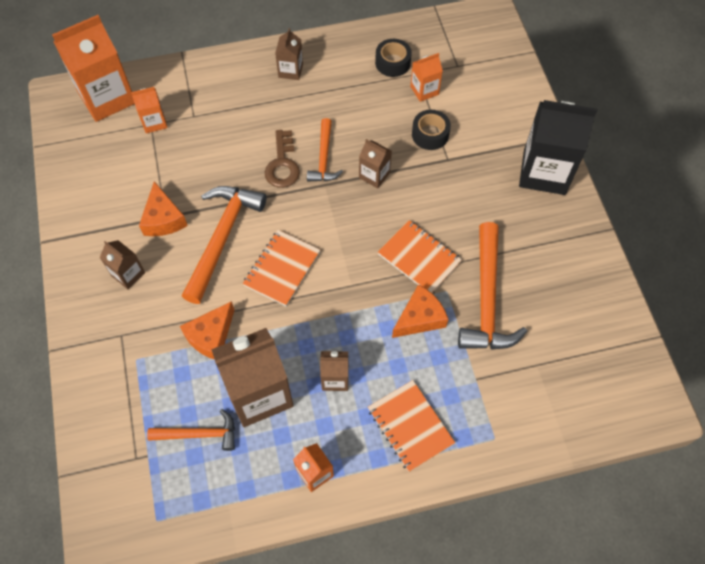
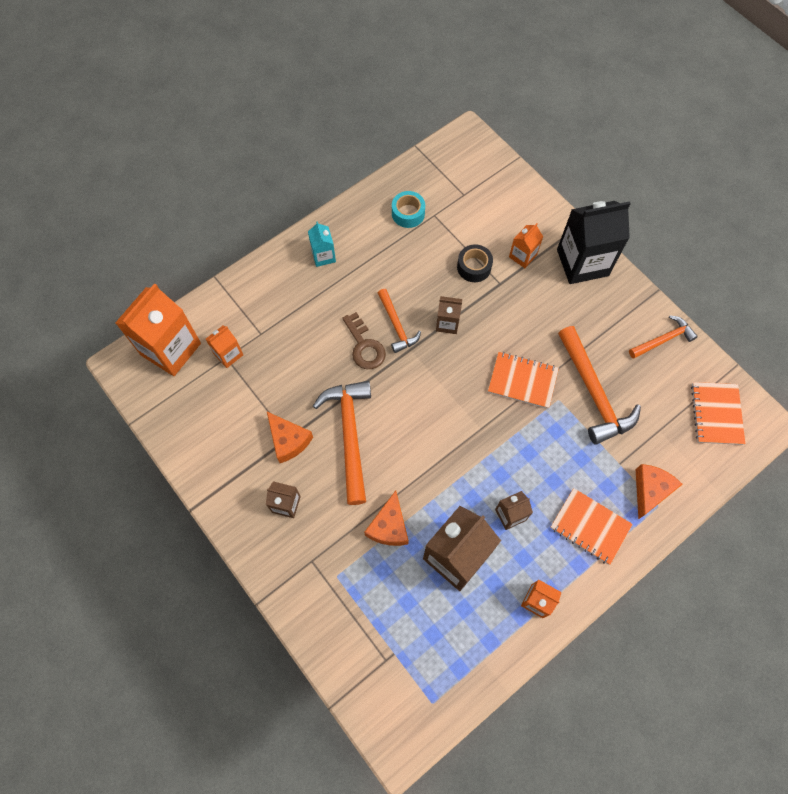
camera: 25 degrees left, 5 degrees up
(199, 434) = (426, 614): orange hammer -> orange hammer (663, 339)
(282, 269) = (415, 440): orange notebook -> orange notebook (716, 414)
(290, 70) = (323, 256): brown carton -> turquoise carton
(392, 63) = (408, 213): black tape -> turquoise tape
(420, 318) = (550, 432): orange cheese -> orange cheese (650, 490)
(424, 90) = (448, 228): orange carton -> orange carton (522, 256)

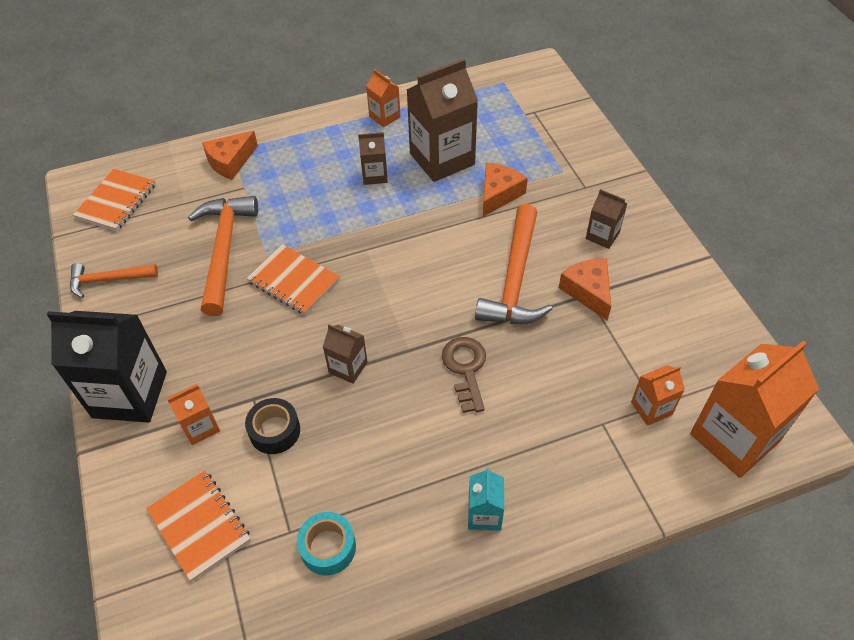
camera: 160 degrees left, 15 degrees down
(397, 325) = (414, 383): orange hammer -> none
(590, 526) = (305, 151): orange notebook -> orange notebook (199, 525)

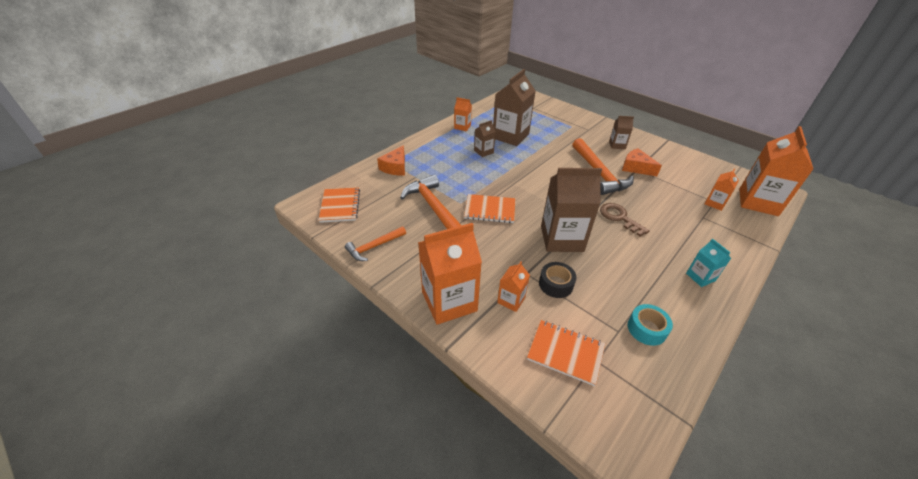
camera: 30 degrees left, 10 degrees down
(130, 394) = (449, 301): black carton -> orange carton
(348, 367) = (562, 238): brown carton -> brown carton, size x2.04
(498, 194) = (553, 142): orange cheese -> none

